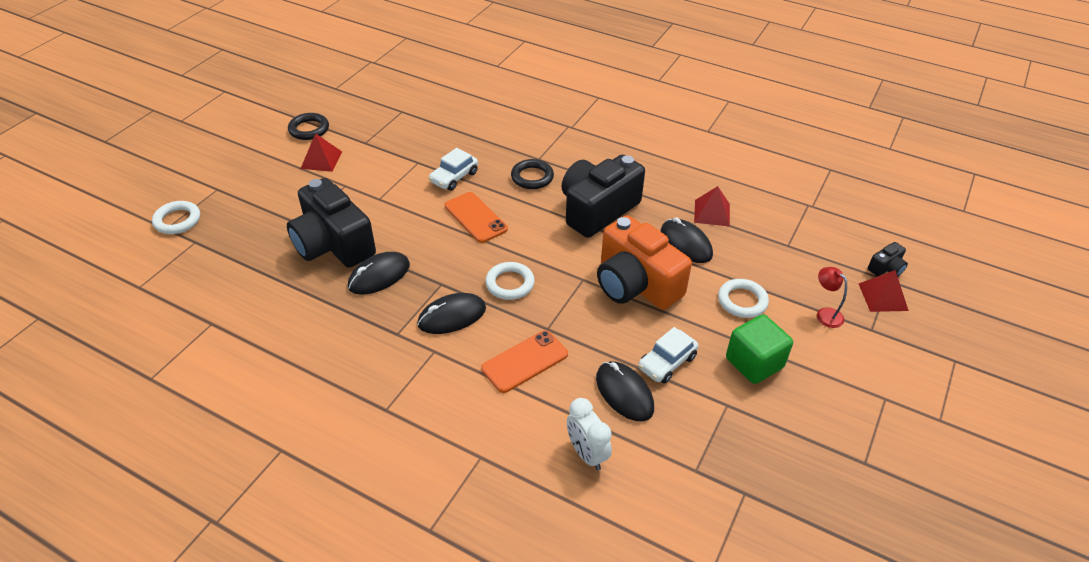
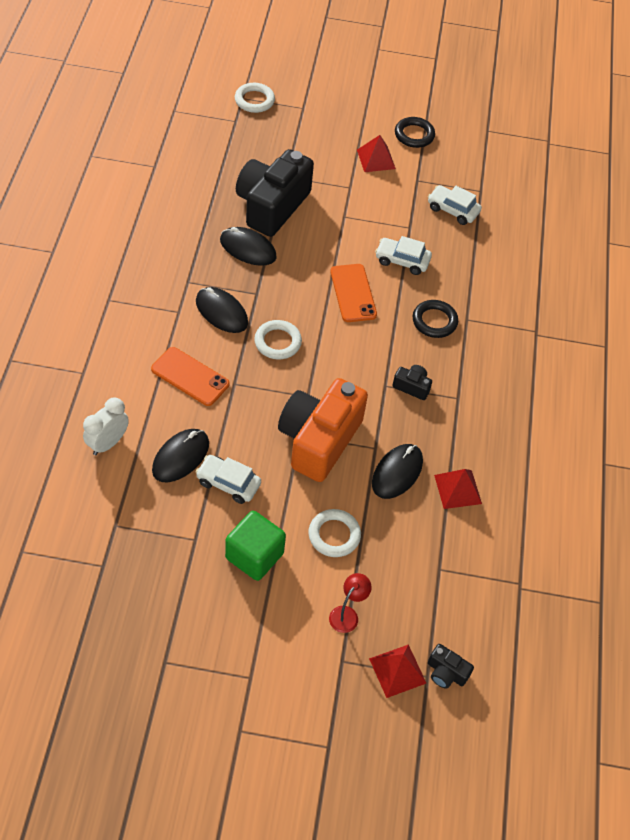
camera: 65 degrees right, 10 degrees up
(413, 132) = (452, 210): none -> white car
(475, 217) = (353, 293): orange phone -> orange phone turned 45 degrees counterclockwise
(597, 210) = (412, 387): black camera -> black camera, size x0.41

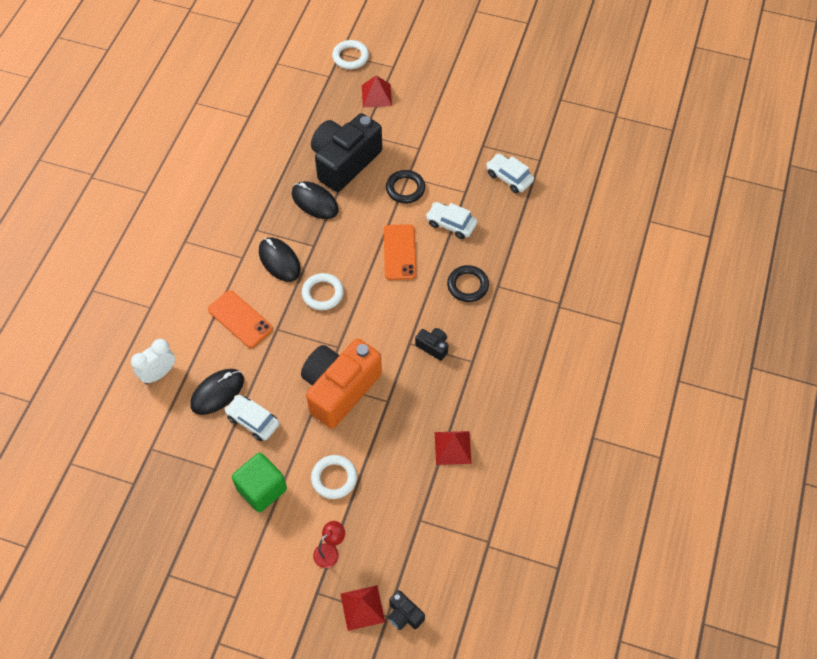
camera: 15 degrees right, 5 degrees up
(376, 159) = (449, 122): red pyramid -> red pyramid (376, 95)
(397, 472) = (402, 426): black mouse -> none
(414, 135) = (490, 100): black ring -> black ring (405, 189)

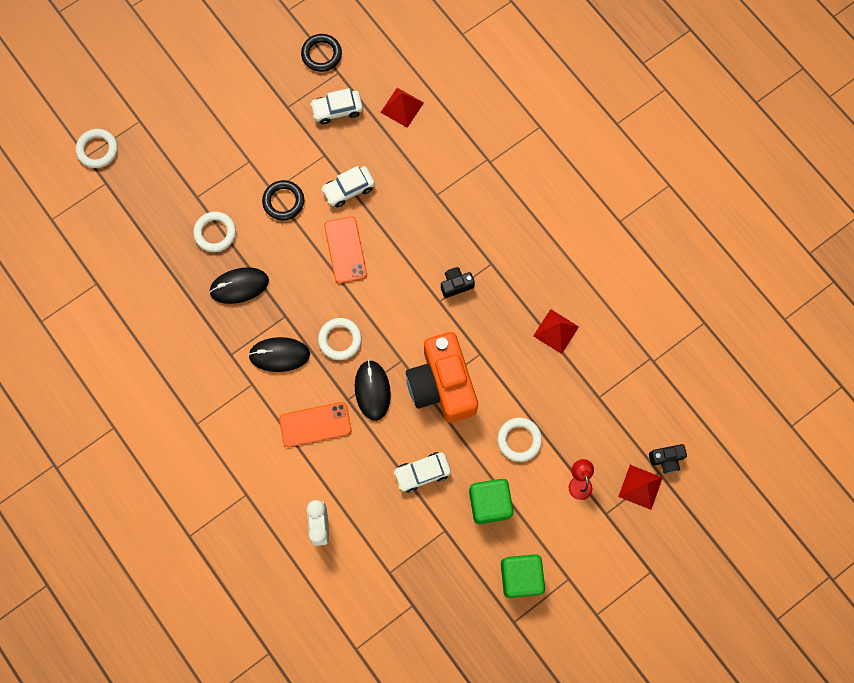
camera: 55 degrees left, 15 degrees up
(212, 555) = (520, 577): none -> green cube
(217, 392) = (374, 486): black mouse -> black mouse (372, 390)
(345, 162) = (215, 233): black camera -> white ring
(376, 95) = (161, 157): red pyramid -> red pyramid (402, 107)
(399, 252) = (345, 250): orange phone -> orange phone turned 45 degrees clockwise
(467, 285) = (418, 218): black ring -> black ring (321, 54)

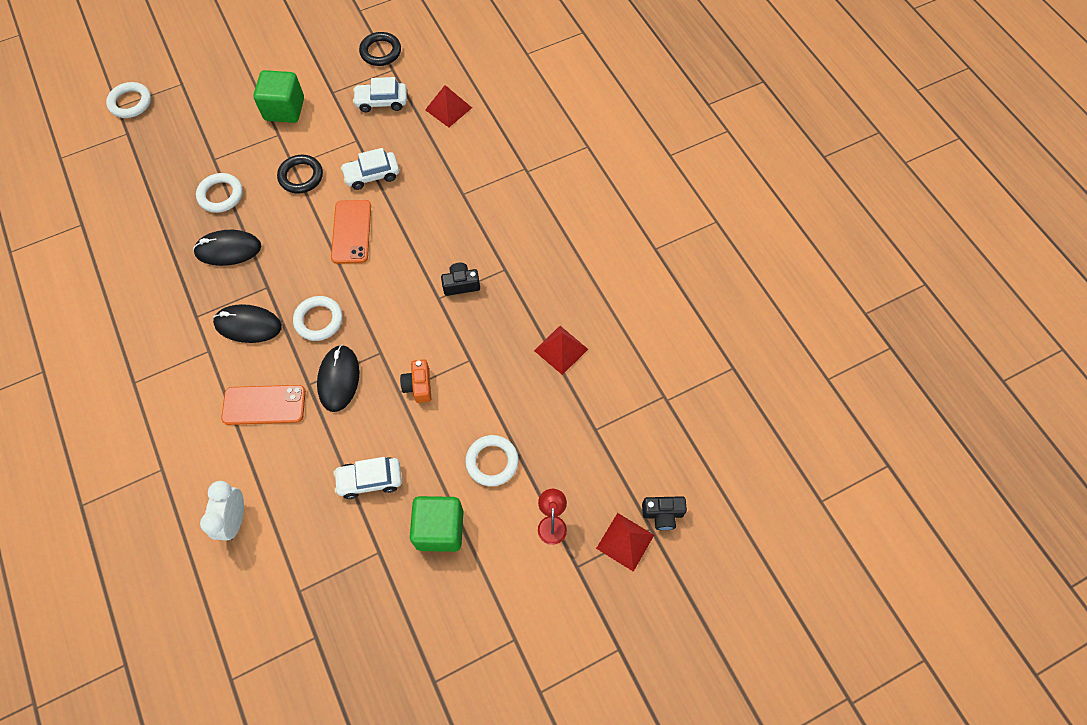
camera: 10 degrees right, 10 degrees down
(442, 384) = (418, 385): orange camera -> orange camera, size x0.41
(520, 577) = (456, 625): green cube -> green cube (284, 109)

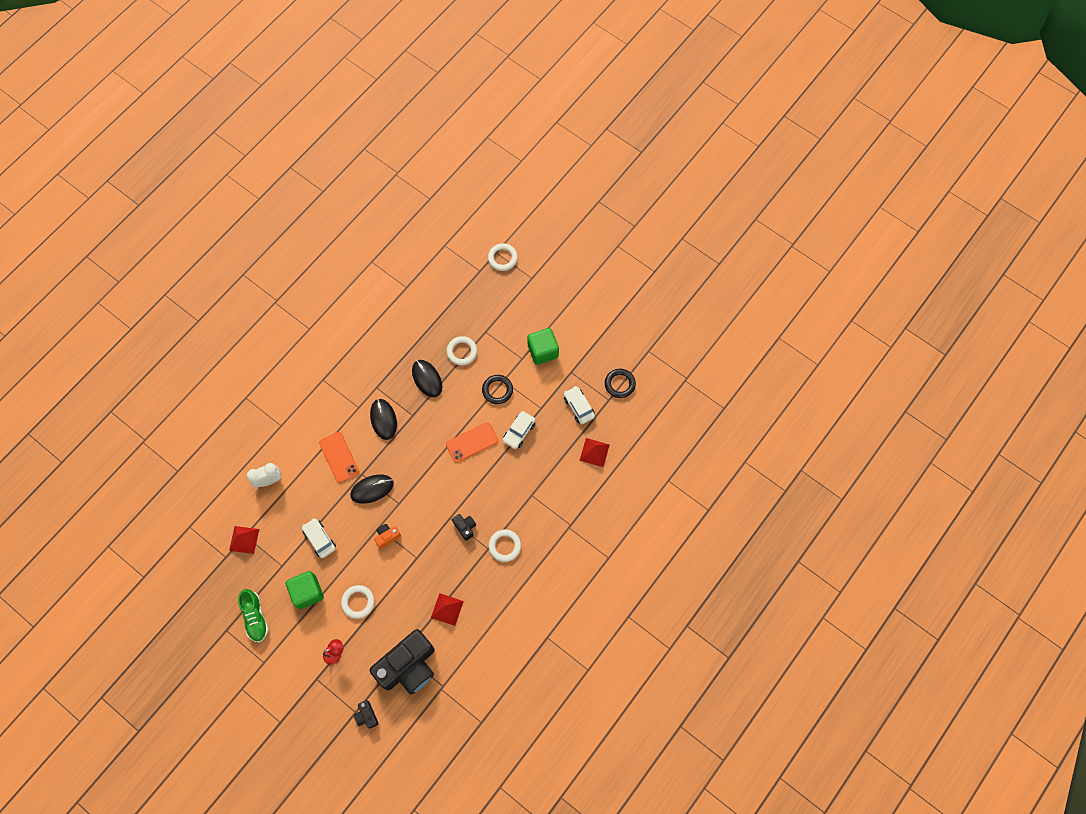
camera: 65 degrees right, 5 degrees up
(319, 320) = (404, 457): white ring -> white ring (504, 546)
(372, 175) = (519, 432): white car -> white car turned 105 degrees counterclockwise
(437, 625) = (255, 617): none -> green shoe
(617, 430) = (408, 666): none -> black camera
(625, 541) = (341, 700): red pyramid -> red pyramid (244, 539)

